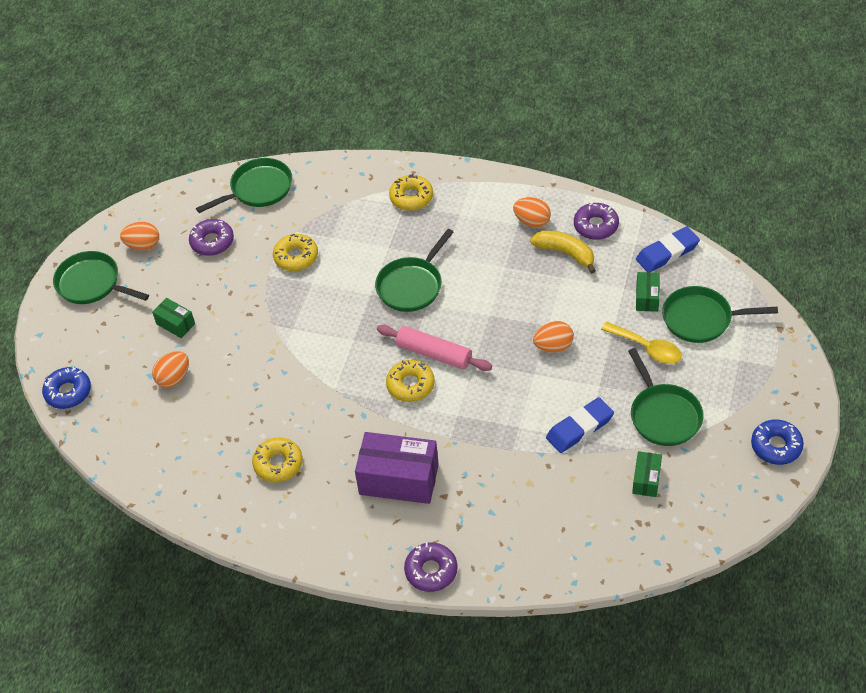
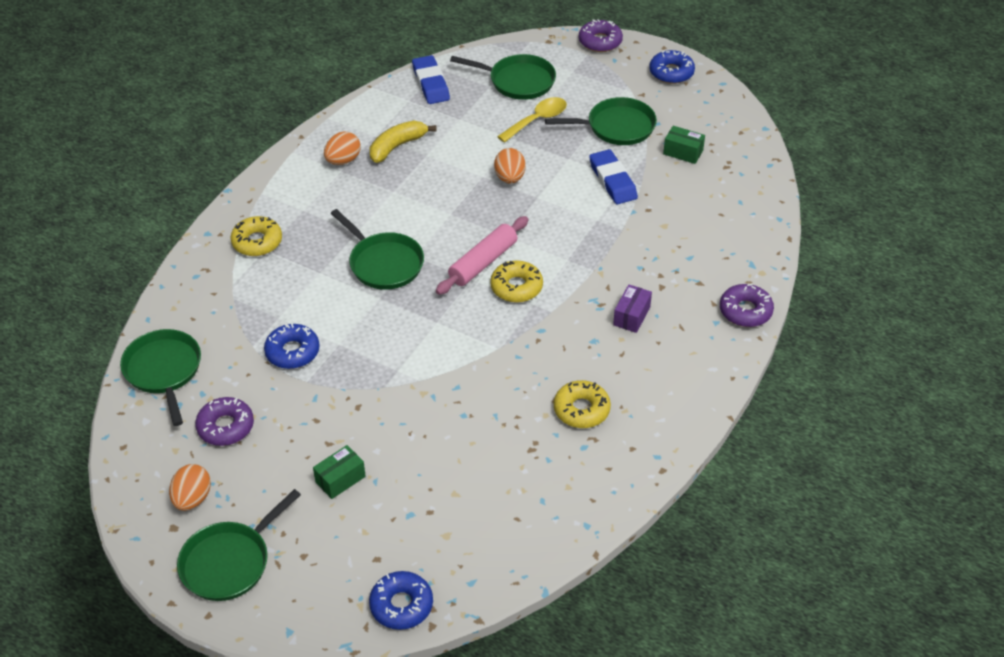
camera: 80 degrees left, 5 degrees down
(174, 378) = (424, 491): orange egg -> none
(296, 257) = (292, 352): yellow donut -> blue donut
(399, 479) = (631, 316): purple box -> purple box, size x0.50
(596, 226) = (373, 120): purple donut -> purple donut (600, 41)
(647, 298) = (478, 107): green box -> none
(701, 319) = (518, 81): green pan -> green pan turned 90 degrees counterclockwise

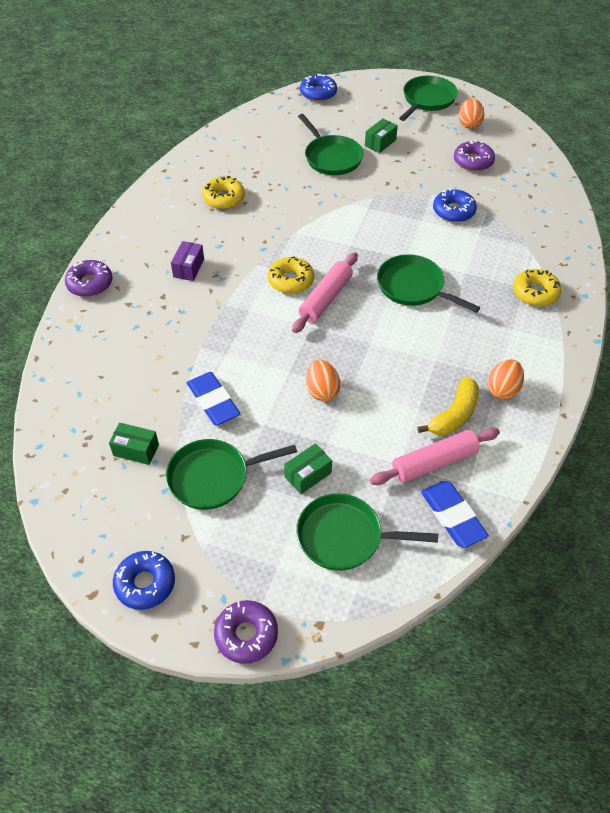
camera: 170 degrees right, 5 degrees up
(164, 371) = (540, 188): green pan -> green pan (331, 157)
(430, 116) = (434, 462): none -> pink rolling pin
(537, 120) = (308, 475): yellow spoon -> green box

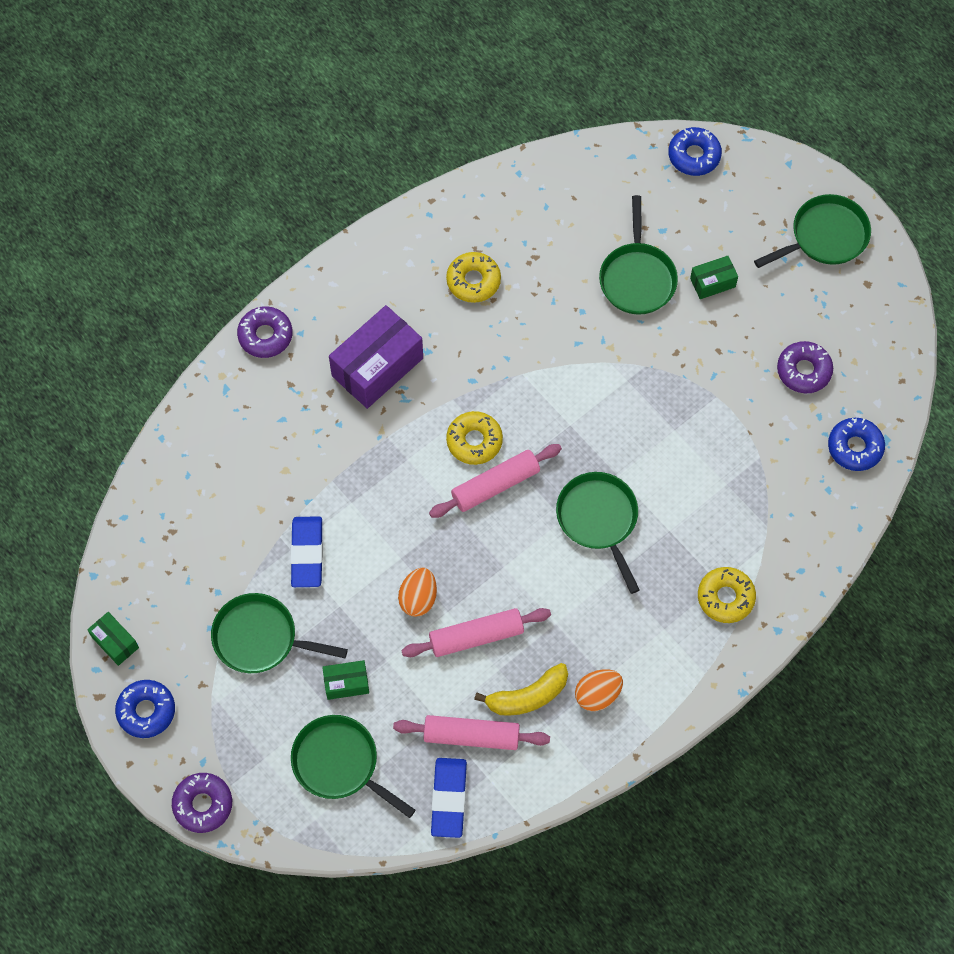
camera: 30 degrees right, 15 degrees up
(136, 450) = (207, 570): green box -> green box (115, 642)
(188, 268) = (377, 367): purple box -> purple box, size x1.99
(385, 394) = (476, 636): none -> pink rolling pin
(453, 211) = (722, 436): blue donut -> blue donut (855, 447)
(469, 124) = (846, 306): orange egg -> none

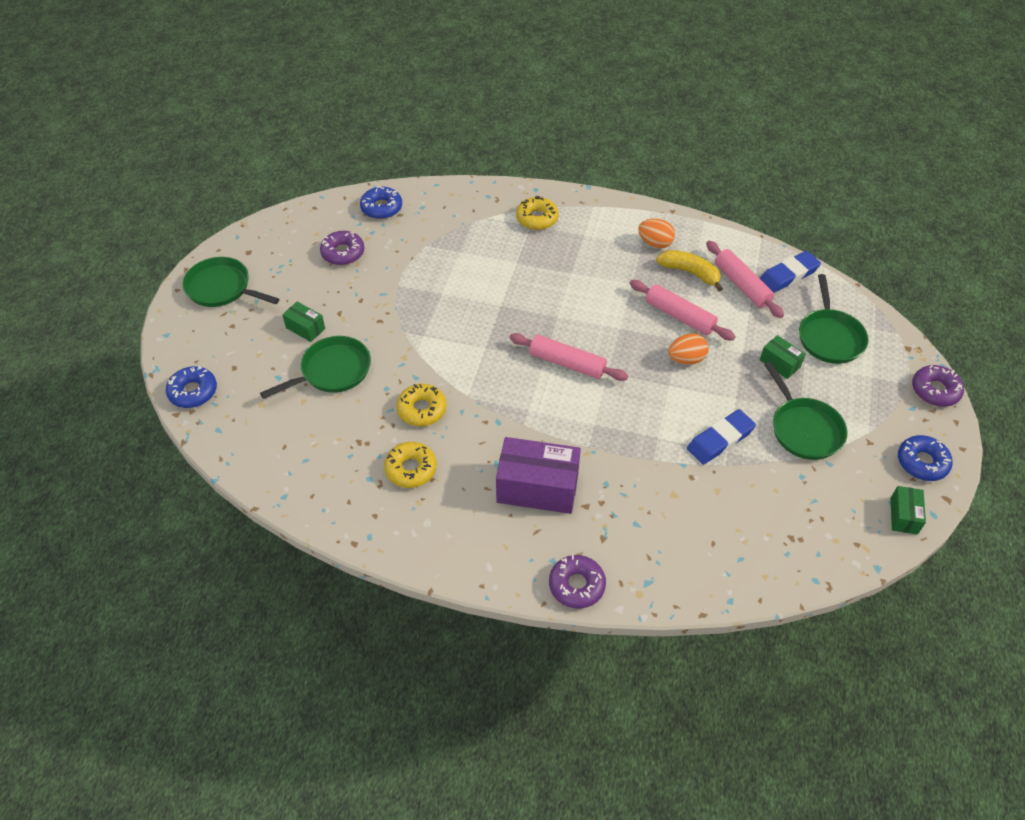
camera: 125 degrees left, 15 degrees down
(474, 441) = (545, 393): yellow donut -> yellow donut (422, 409)
(599, 520) = (541, 298): green pan -> none

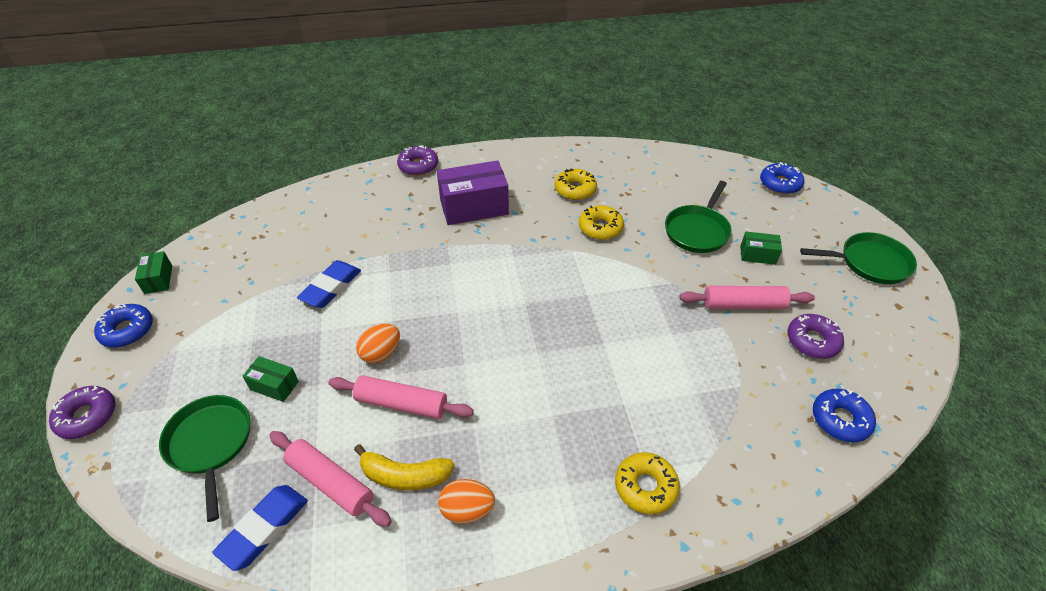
camera: 155 degrees right, 5 degrees down
(567, 363) = (500, 307): pink rolling pin -> pink rolling pin (743, 305)
(804, 429) = (248, 323): green pan -> none

